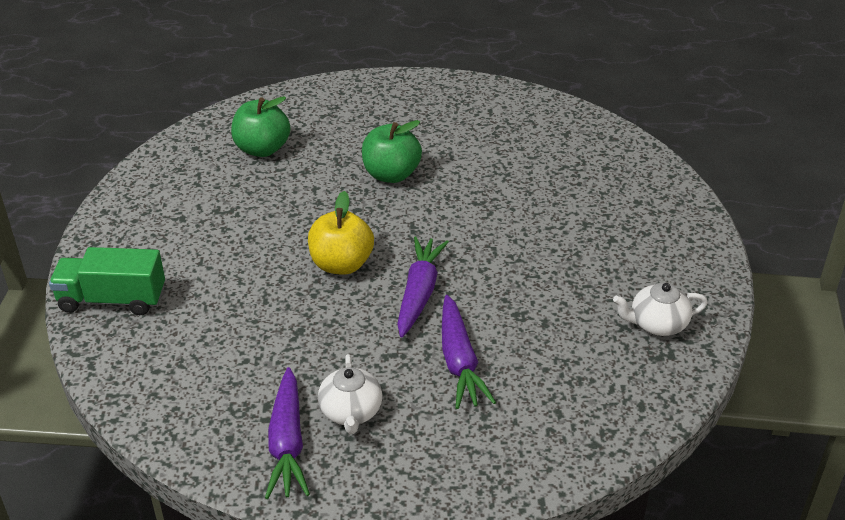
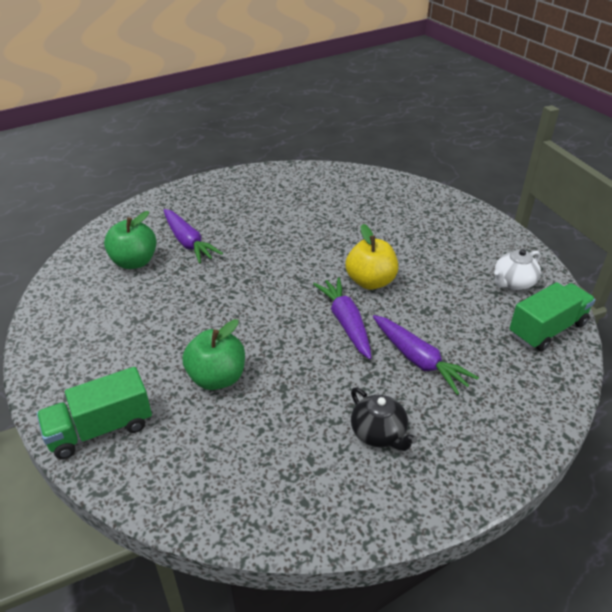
camera: 30 degrees left, 0 degrees up
(287, 443) = (354, 482): purple carrot -> purple carrot (188, 242)
(341, 264) = (271, 324): yellow apple -> yellow apple (370, 282)
(351, 412) = (379, 433): white teapot -> black teapot
(391, 174) = (250, 248): green apple -> green apple (217, 378)
(641, 390) = (547, 329): none -> green truck

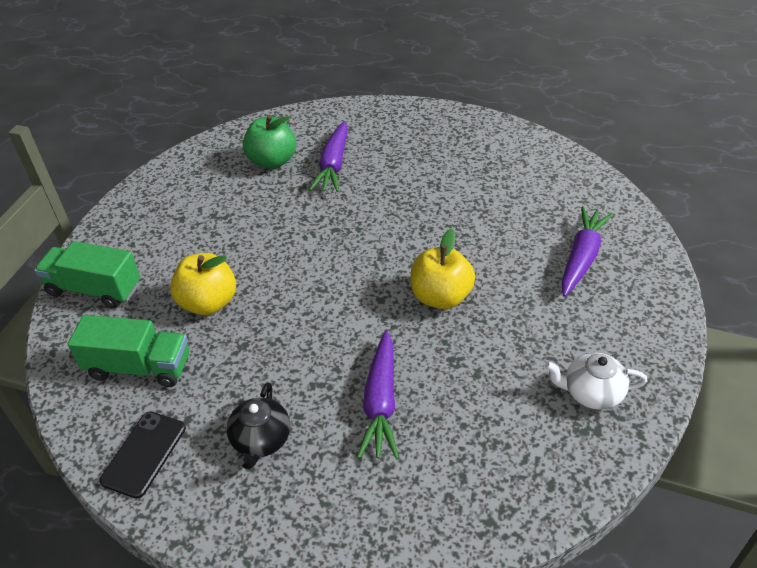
camera: 45 degrees right, 5 degrees up
(217, 378) = (208, 303): green apple -> yellow apple
(311, 504) = (144, 454): none -> black phone
(346, 323) = (365, 323): purple carrot -> purple carrot (581, 257)
(547, 329) = (555, 467): green truck -> green truck (139, 367)

